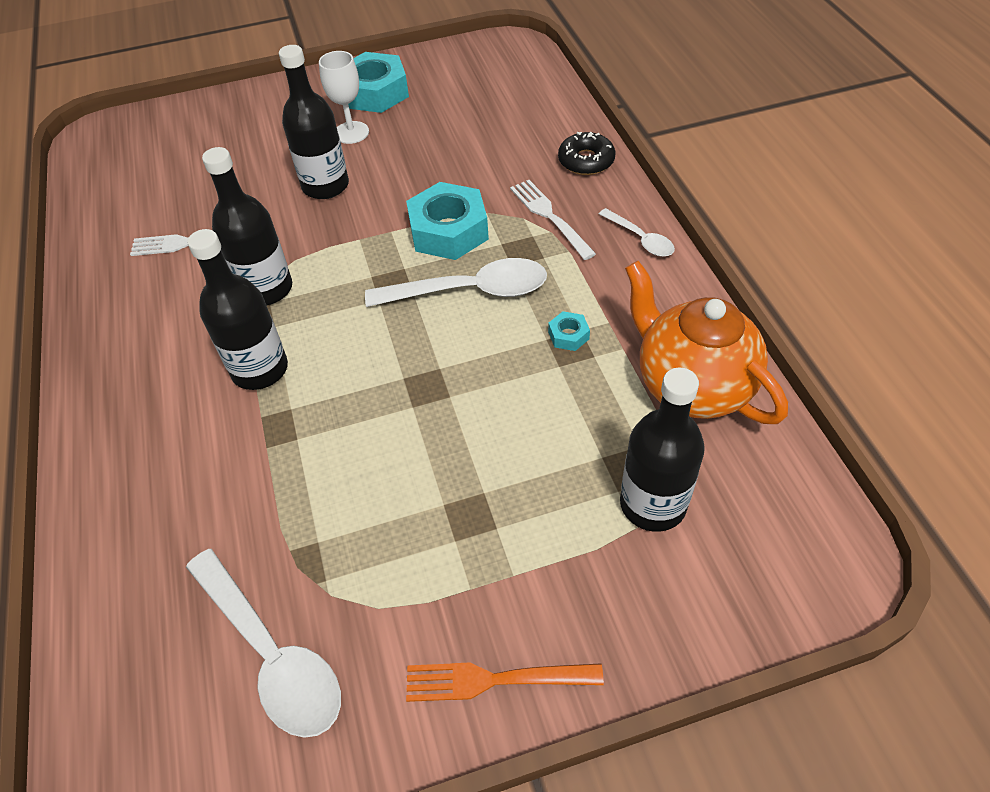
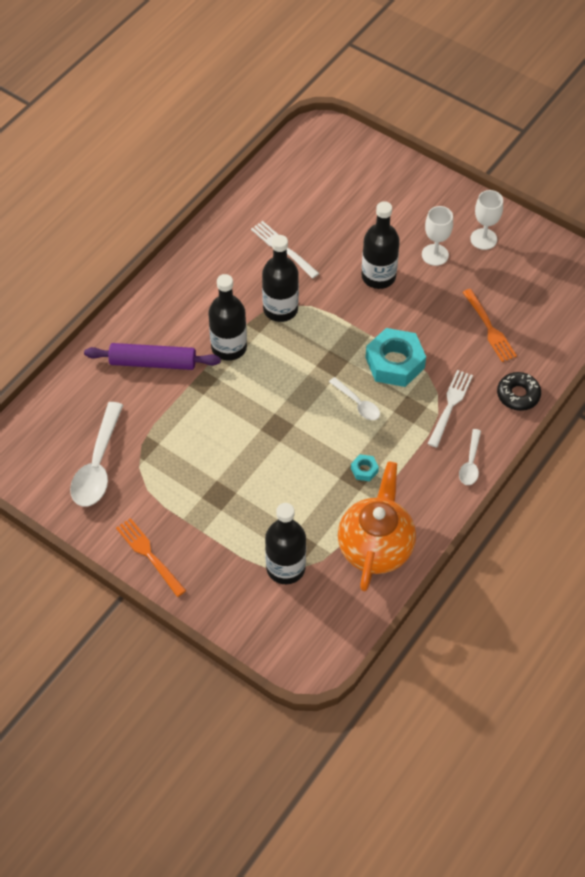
camera: 50 degrees right, 5 degrees up
(186, 469) = (153, 362): none -> purple rolling pin
(375, 92) = (483, 239): turquoise nut -> white goblet
(470, 291) = (357, 403): white spoon -> white spoon, size x0.54
(484, 140) = (489, 328): none -> orange fork

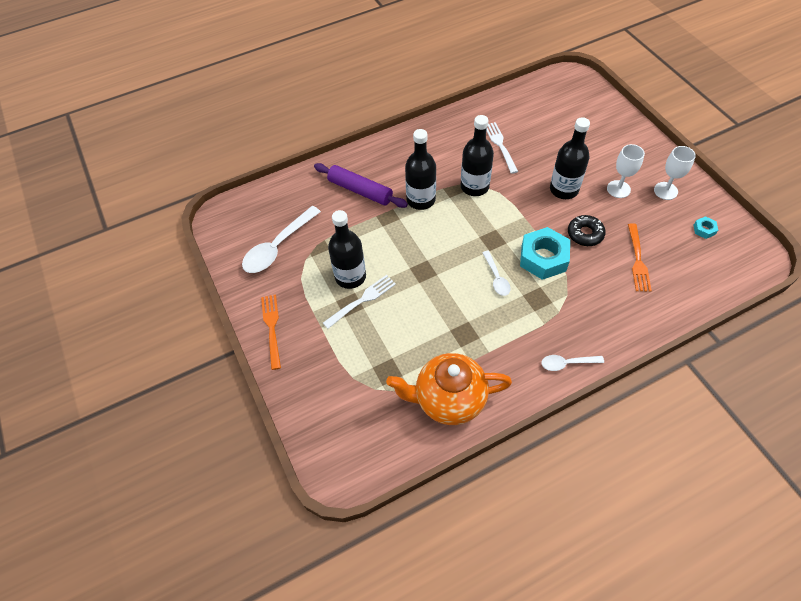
camera: 30 degrees right, 0 degrees up
(285, 568) = (367, 384): black bottle -> black bottle (350, 276)
(364, 470) = (473, 332): turquoise nut -> turquoise nut (704, 229)
(375, 547) = (449, 400): orange teapot -> orange teapot turned 135 degrees counterclockwise
(450, 405) = (573, 309): white fork -> white fork (362, 300)
(470, 463) = (567, 363): white spoon -> white spoon turned 45 degrees clockwise
(518, 395) = (637, 323): black donut -> black donut (585, 234)

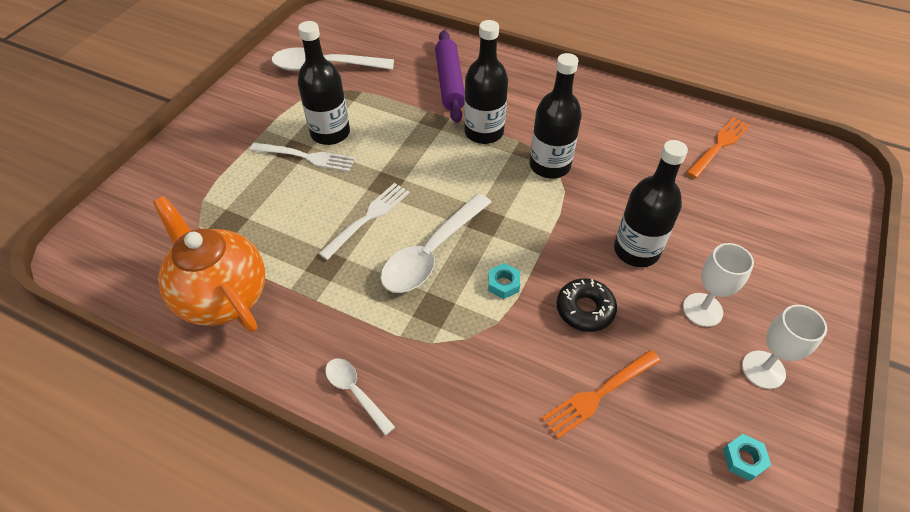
camera: 50 degrees right, 5 degrees down
(272, 327) = (224, 113): orange fork -> orange fork (719, 145)
(496, 278) = (431, 253): white spoon -> white spoon, size x1.85
(500, 145) = (638, 156): white fork -> white fork (368, 218)
(543, 258) = (503, 284): turquoise nut -> turquoise nut, size x0.44

